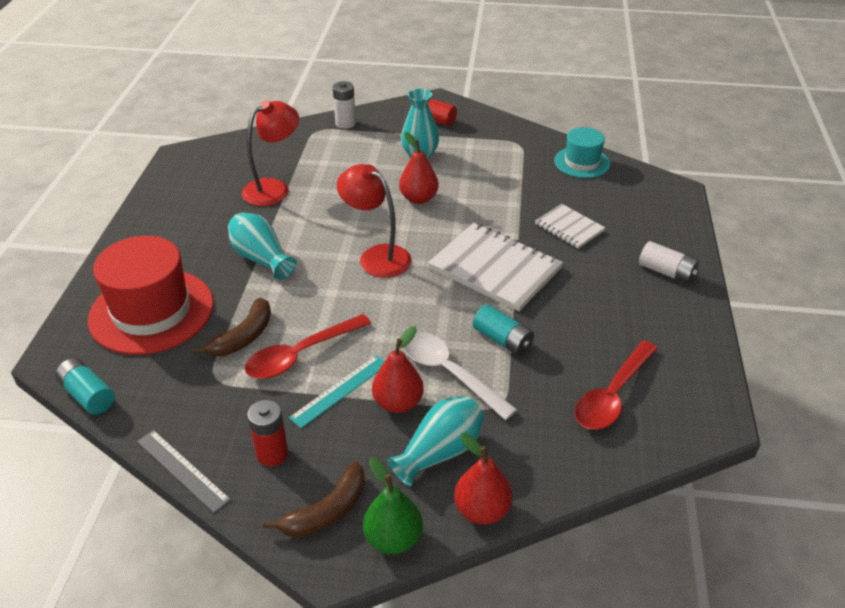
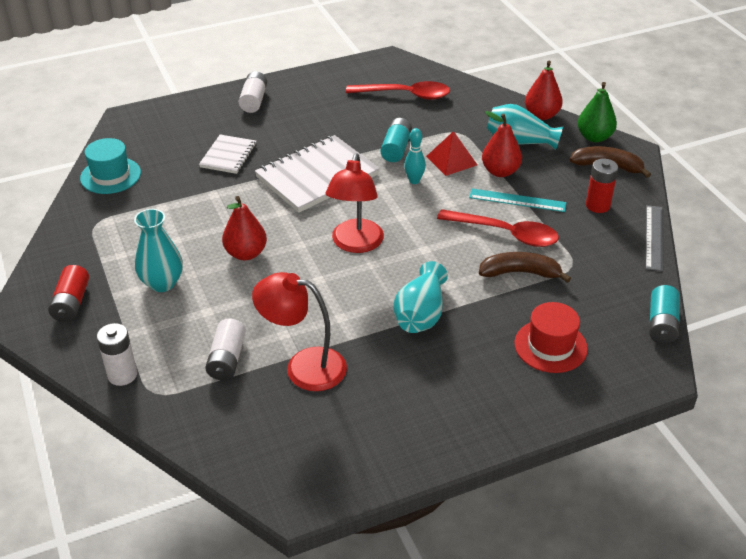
camera: 120 degrees left, 0 degrees up
(151, 311) = (550, 346): red hat -> red hat, size x0.56
(316, 162) = (227, 359): none -> white battery
(436, 329) = (414, 181): none -> turquoise bowling pin
(449, 373) = (451, 160): white spoon -> red pyramid
(495, 269) = (317, 176): white notebook -> white notebook turned 45 degrees clockwise

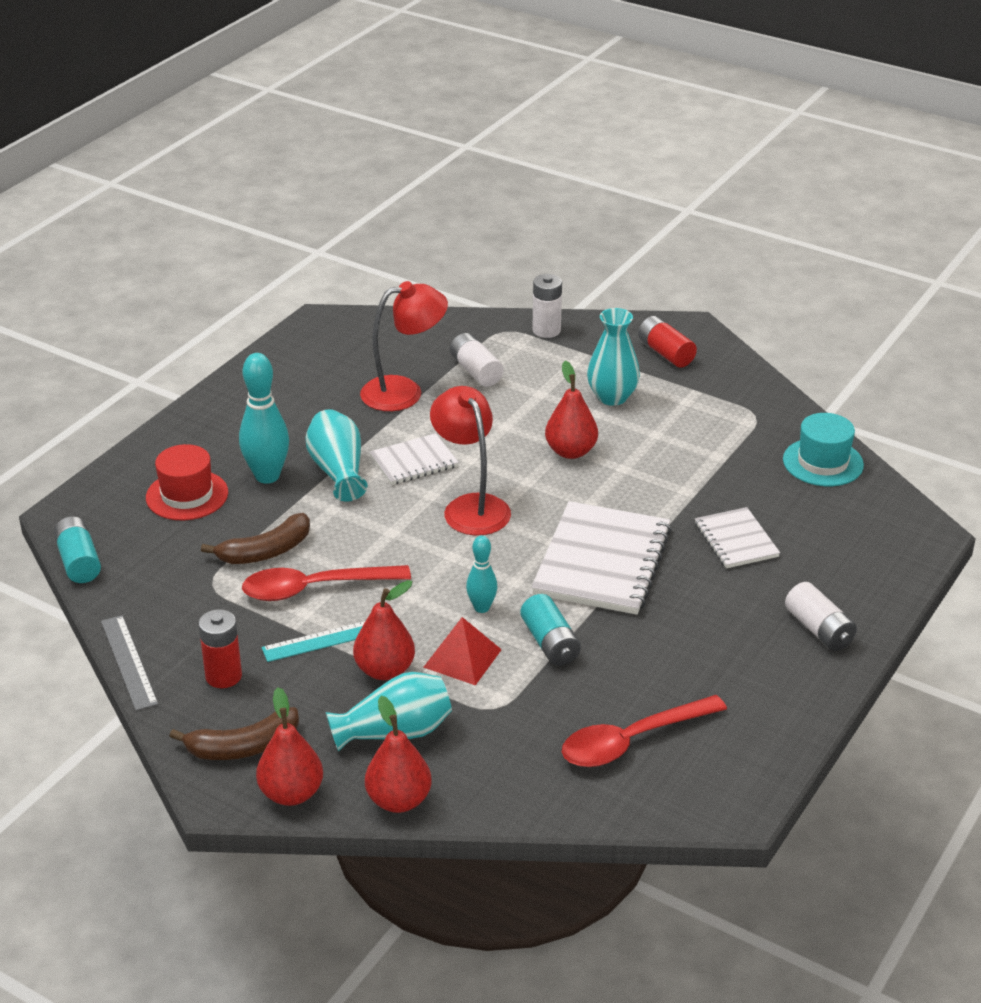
camera: 145 degrees right, 5 degrees down
(359, 296) = (414, 462): none -> white notebook
(477, 335) = (267, 476): none -> turquoise bowling pin
(594, 137) = (291, 793): green pear -> red pear

